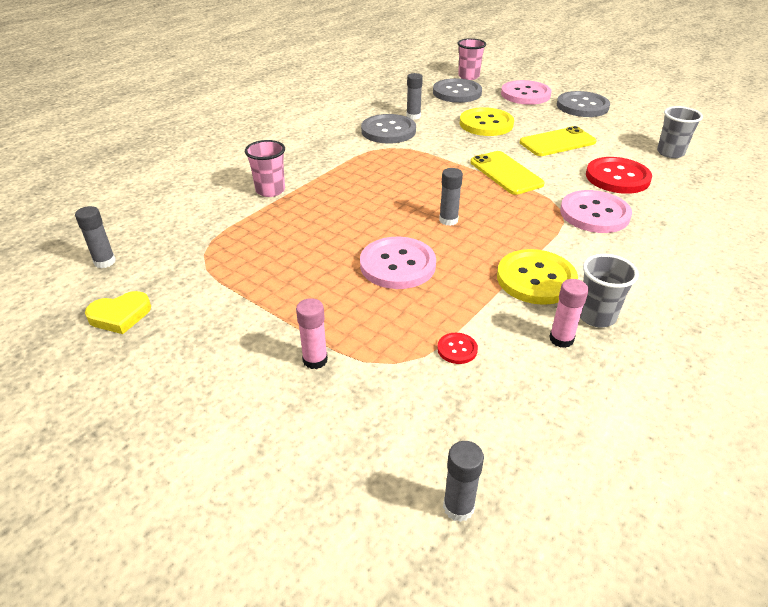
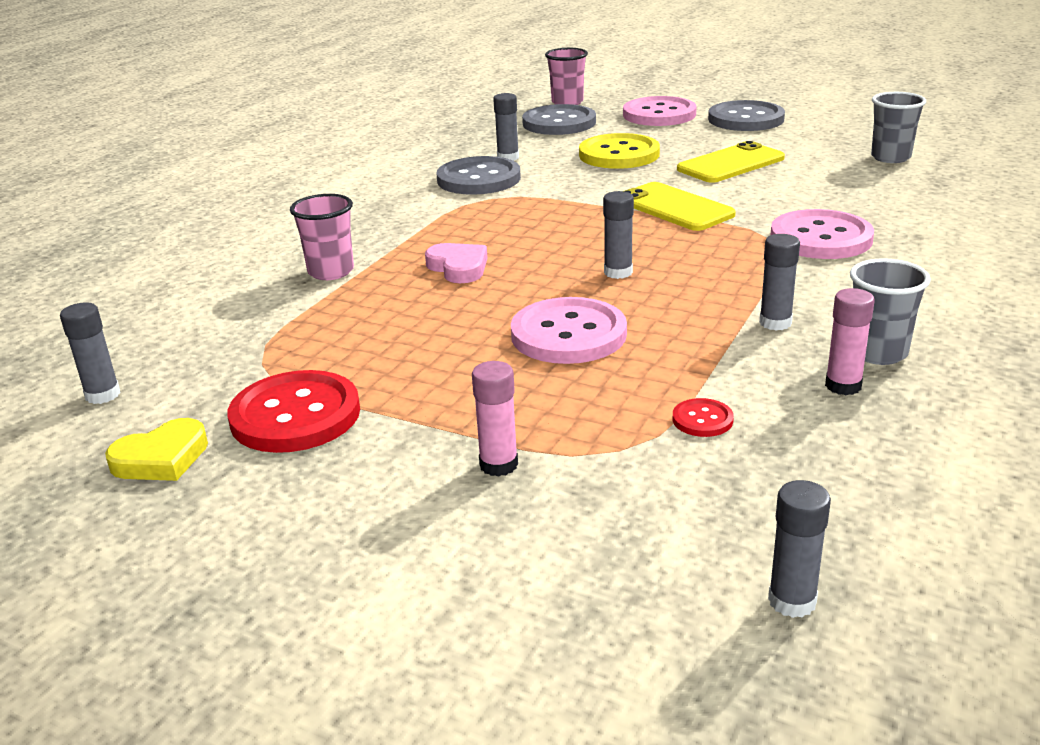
camera: 10 degrees left, 10 degrees down
(349, 200) = (458, 267): none -> pink heart
(536, 279) = (775, 323): yellow button -> grey glue stick
(617, 177) = (832, 193): red button -> red button (295, 415)

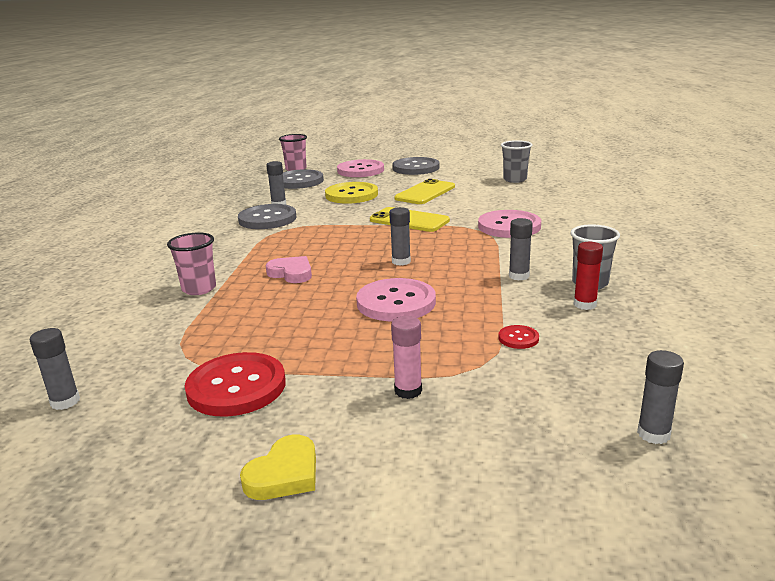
camera: 20 degrees left, 5 degrees down
(161, 458) = (146, 437): yellow heart -> yellow heart (284, 474)
(843, 386) = (585, 304): pink glue stick -> red glue stick

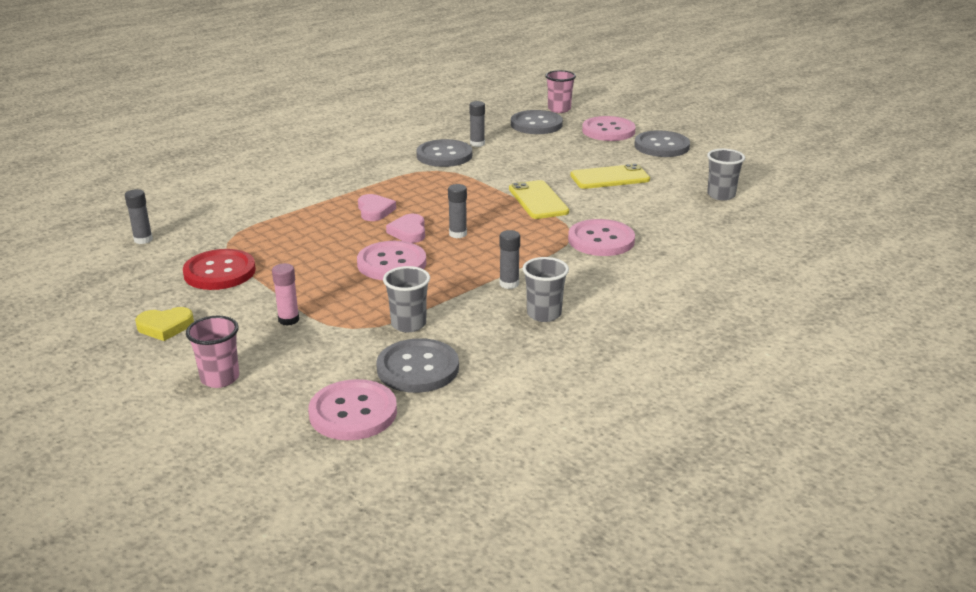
camera: 40 degrees right, 5 degrees up
(199, 289) = (306, 198): pink cup -> pink cup (220, 378)
(351, 195) = (547, 156): yellow button -> none
(357, 276) = (409, 232): none -> pink heart
(518, 338) = (408, 324): red button -> grey cup
(585, 304) = (501, 326): red glue stick -> none
(607, 366) = (418, 368): none -> grey button
(653, 434) = (353, 412): grey glue stick -> pink button

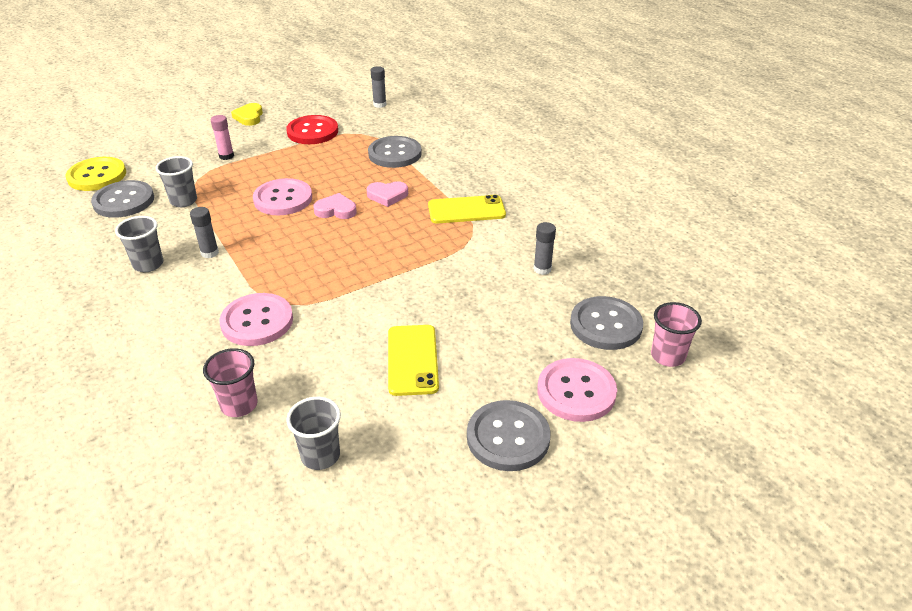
camera: 100 degrees right, 10 degrees up
(220, 378) = (174, 135): pink cup -> pink cup (239, 405)
(353, 412) = (97, 176): pink button -> yellow button
(444, 155) = (511, 243): grey button -> grey button (395, 154)
(458, 234) = (318, 235): grey glue stick -> none
(538, 200) = (370, 293): yellow phone -> yellow phone (466, 210)

